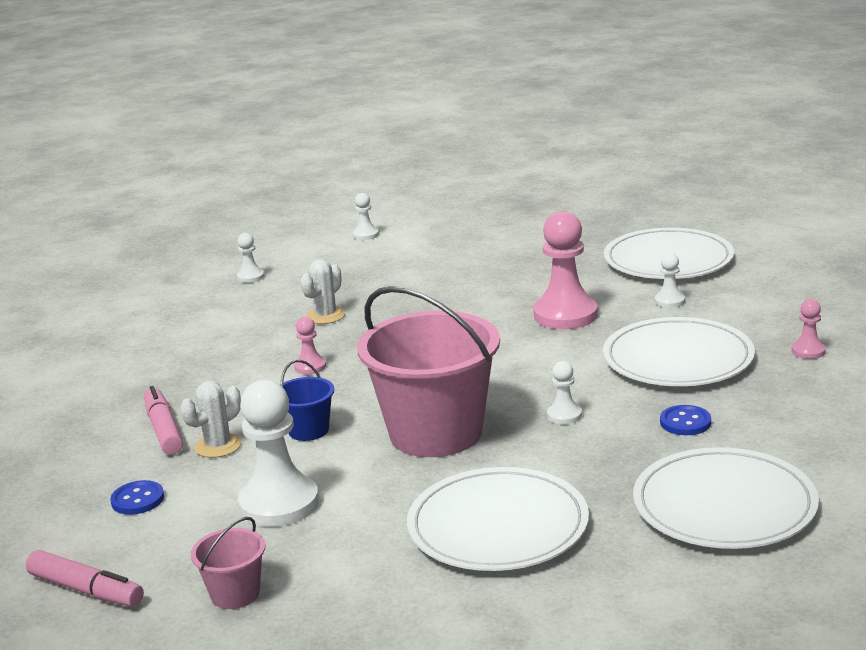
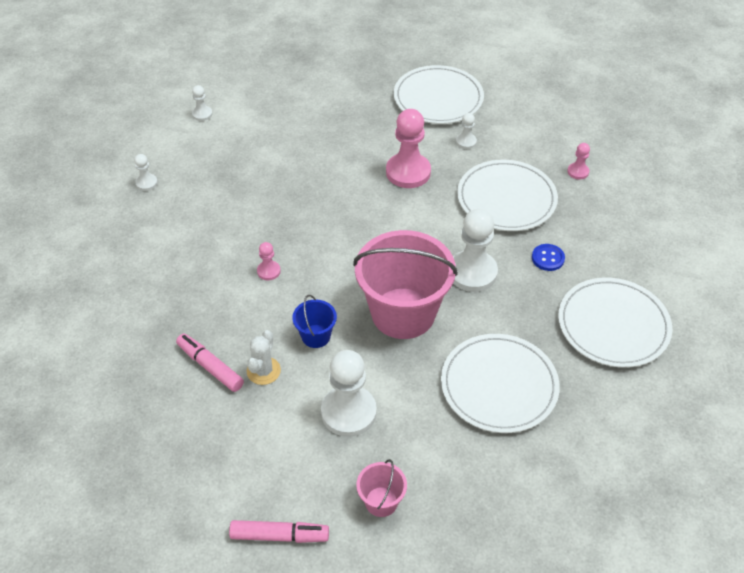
camera: 30 degrees left, 25 degrees up
(137, 500) = (247, 441): blue button -> none
(325, 316) = (239, 213): white cactus -> none
(564, 415) = (472, 272): white pawn -> white pawn, size x2.11

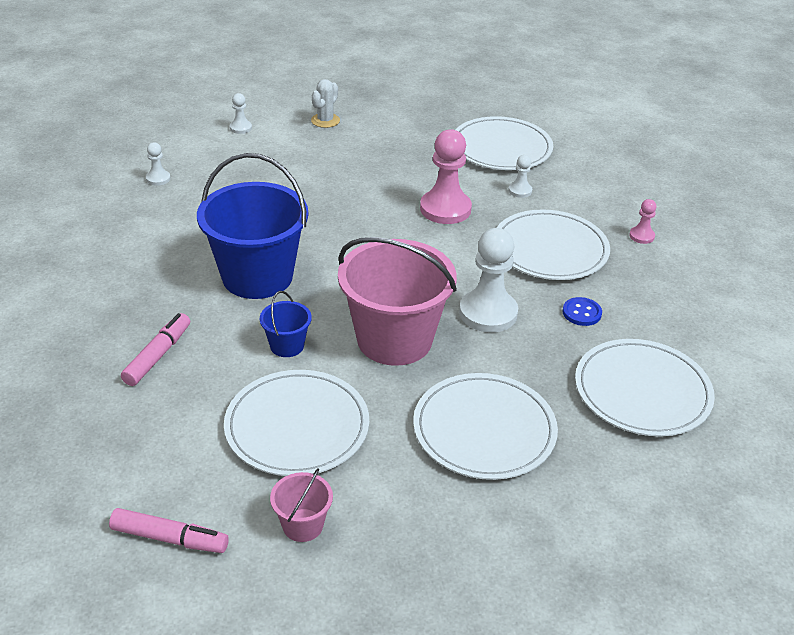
camera: 10 degrees right, 10 degrees down
(210, 367) = (158, 355): pink marker -> pink marker turned 60 degrees clockwise
(263, 371) = (215, 369): white cactus -> white cactus (325, 120)
(268, 271) = (257, 276): pink pawn -> blue bucket
(348, 412) = (297, 426): white pawn -> white plate

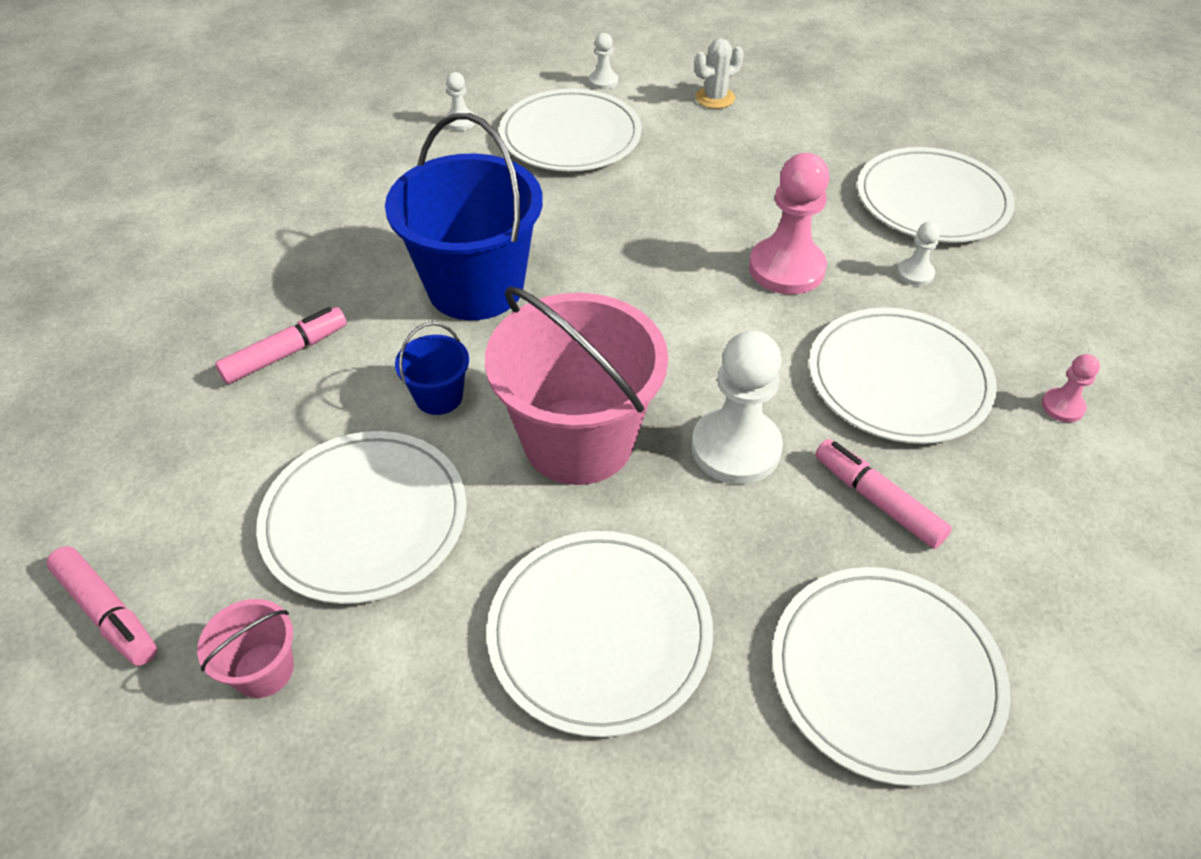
camera: 30 degrees right, 10 degrees up
(246, 168) = (570, 136): none -> white plate
(581, 313) = (877, 501): blue button -> pink marker

